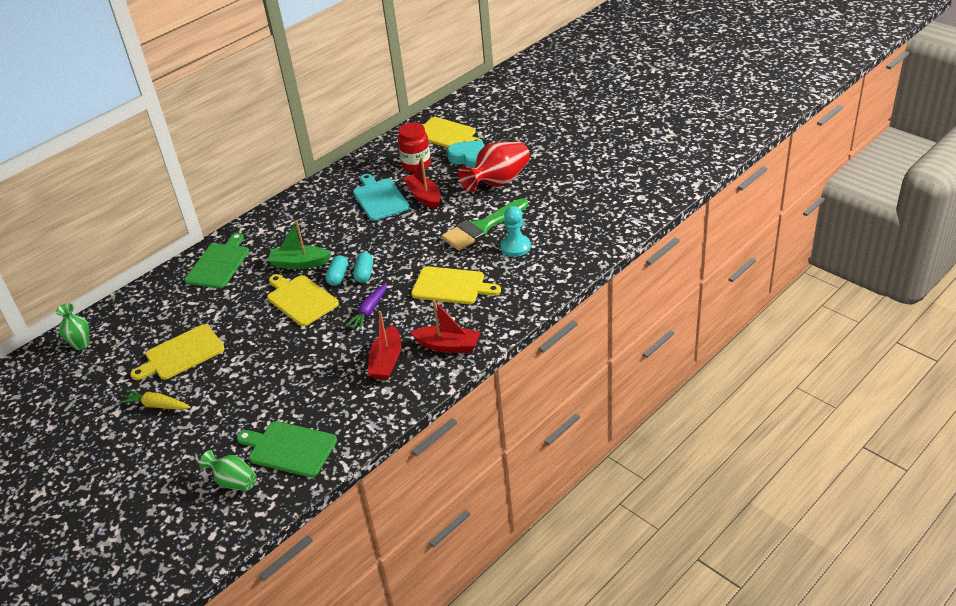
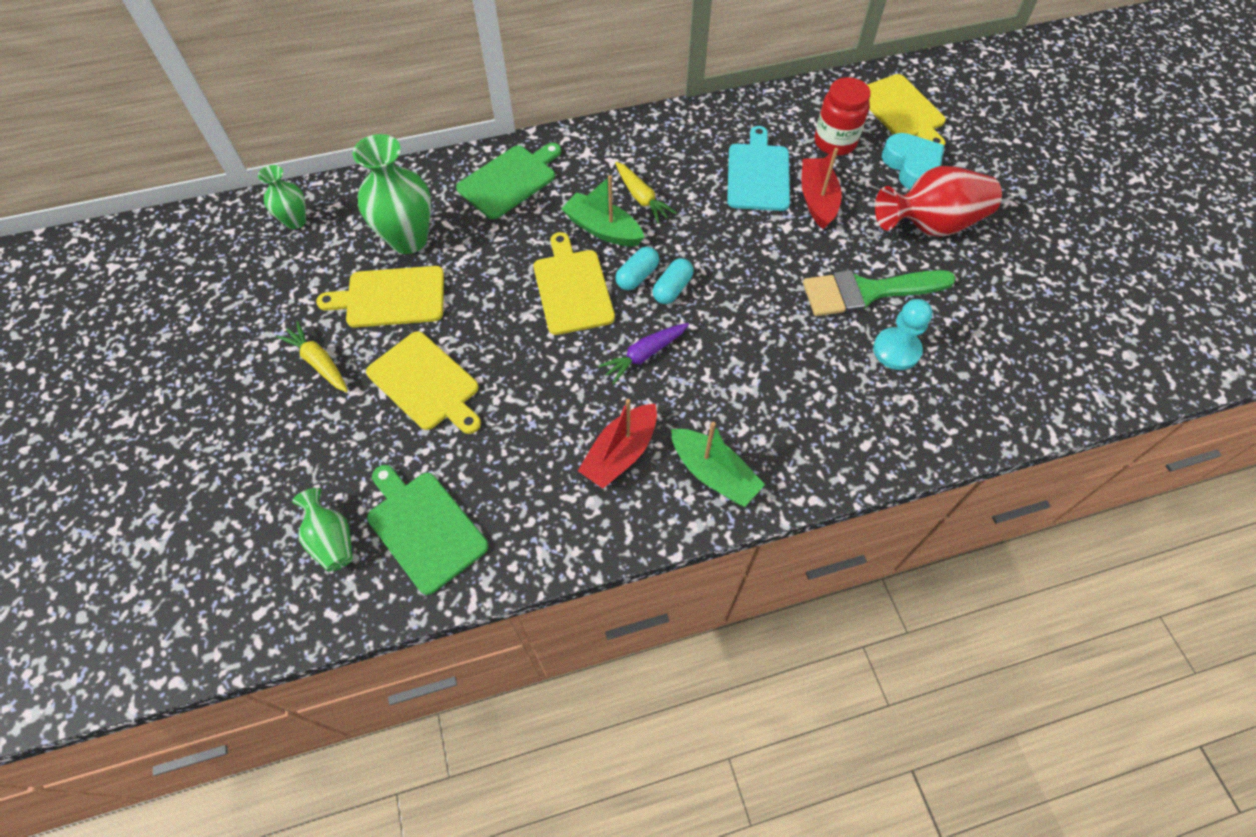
camera: 25 degrees right, 20 degrees up
(171, 321) = (408, 239): none -> green vase
(314, 238) = (641, 198): none -> yellow carrot
(448, 346) = (713, 473): red boat -> green boat
(451, 286) = (773, 371): yellow cutting board -> yellow cutting board (426, 383)

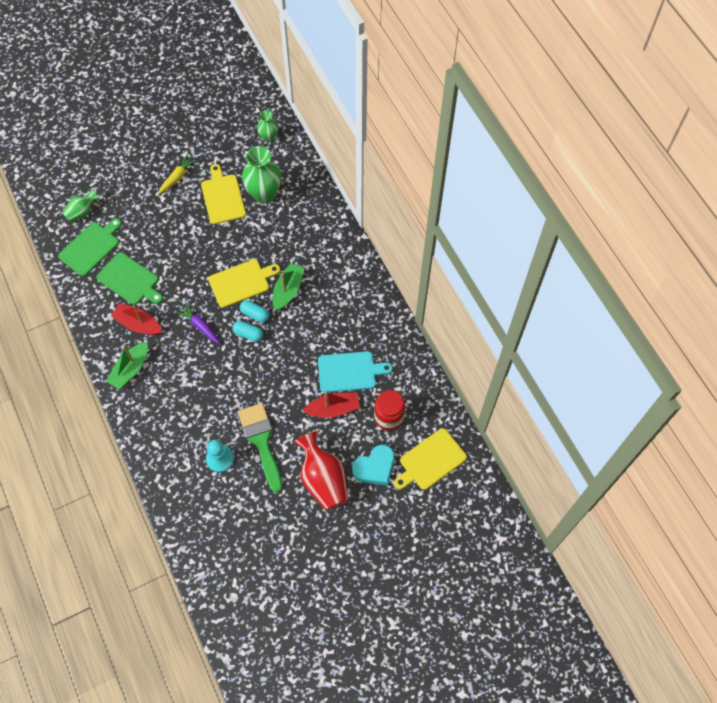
camera: 80 degrees right, 5 degrees up
(426, 383) = (170, 227): yellow cutting board -> none
(509, 180) = (319, 234): green cutting board -> green cutting board (130, 280)
(641, 198) = (317, 307): yellow carrot -> none

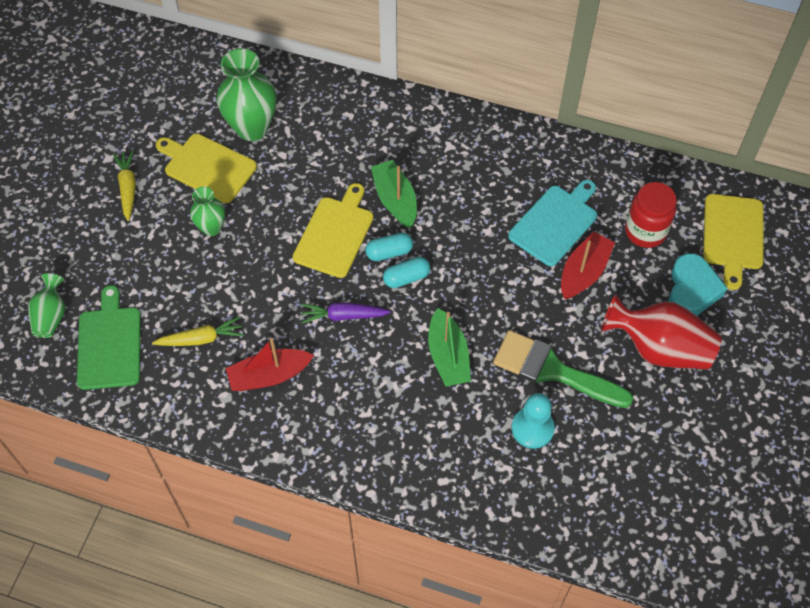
camera: 45 degrees left, 5 degrees down
(130, 280) = (201, 339): green cutting board -> yellow carrot
(130, 369) = (319, 430): green boat -> green boat (448, 356)
(269, 137) = (187, 69): green vase -> green vase (211, 228)

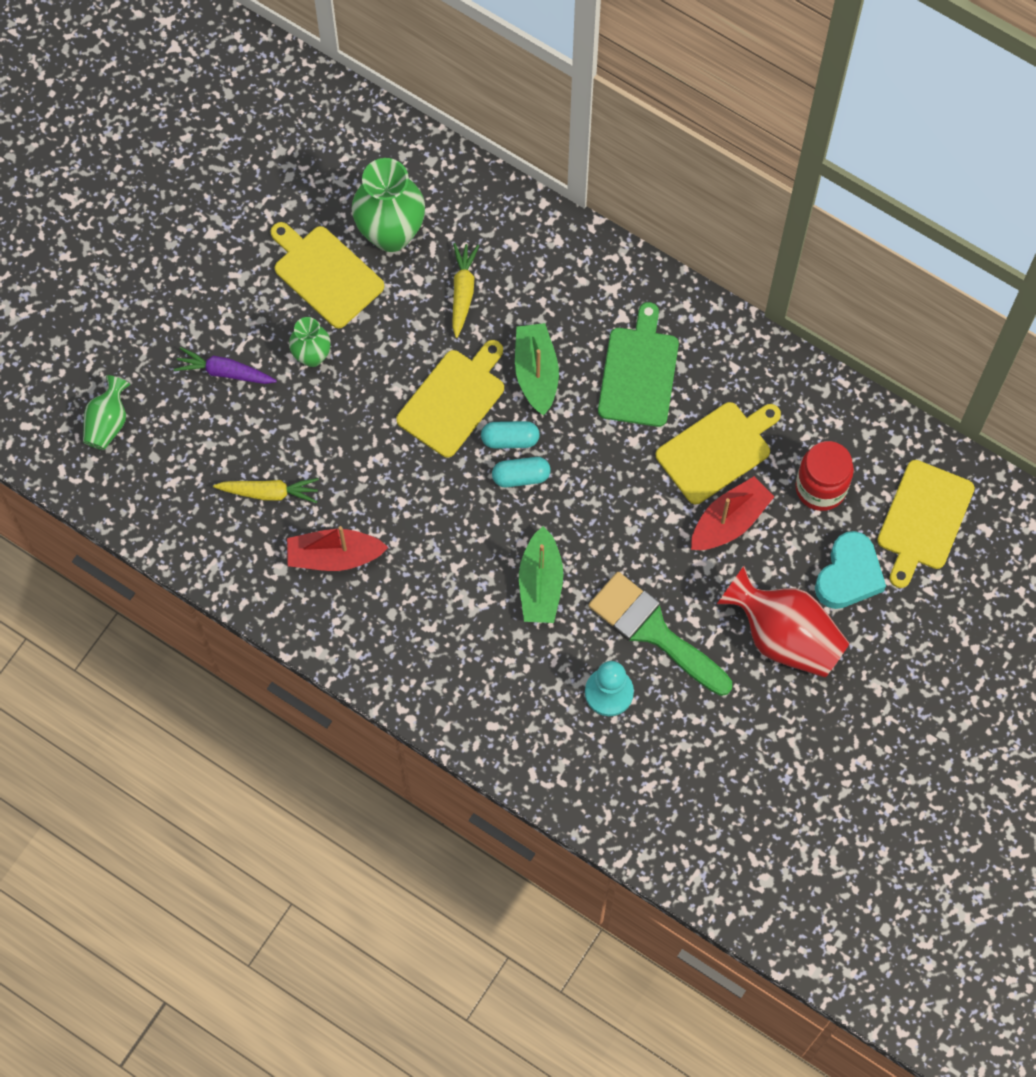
camera: 15 degrees right, 10 degrees up
(109, 344) = (166, 473): green cutting board -> green cutting board (639, 372)
(128, 187) = (226, 279): yellow carrot -> yellow carrot (462, 291)
(343, 316) = (436, 505): purple carrot -> purple carrot (224, 372)
(555, 223) = (717, 450): turquoise cutting board -> yellow cutting board

